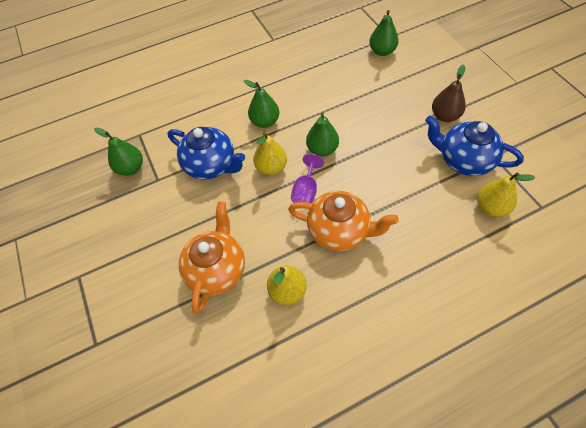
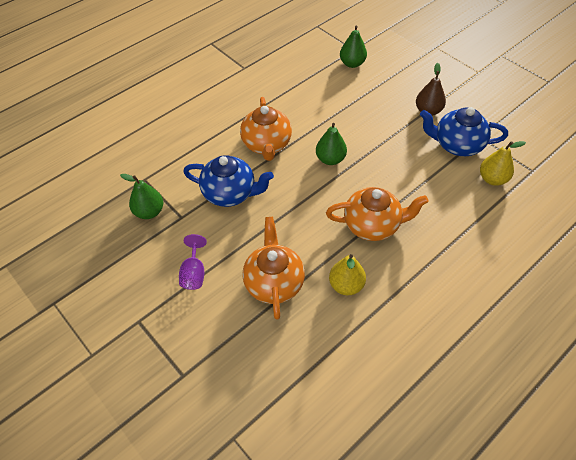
camera: 20 degrees left, 5 degrees down
(265, 122) = (266, 144): green pear -> orange teapot
(271, 168) = (289, 184): yellow pear -> none
(306, 191) = (329, 198): purple goblet -> purple goblet (194, 273)

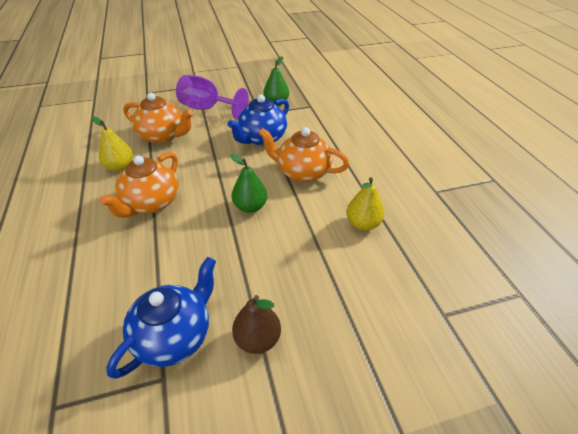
camera: 115 degrees right, 10 degrees down
(194, 273) = (207, 109): purple goblet -> purple goblet, size x1.73
(352, 63) = (407, 297): green pear -> none
(492, 179) = (93, 341): yellow pear -> yellow pear (363, 224)

